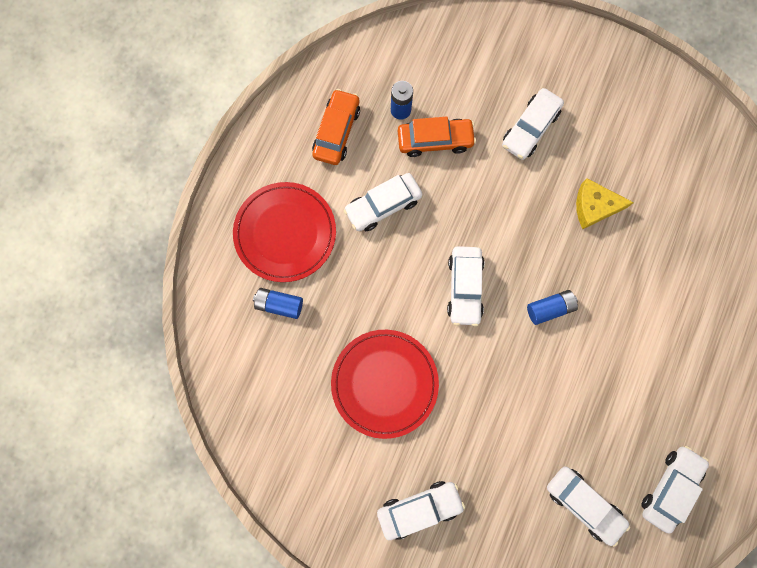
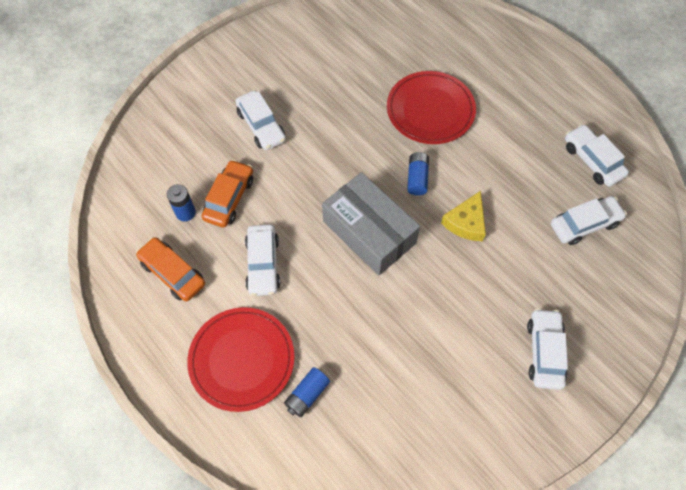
camera: 65 degrees left, 15 degrees down
(384, 383) = (423, 333): red plate -> red plate (430, 110)
(464, 287) = (369, 232): white car -> grey box
(594, 206) = (350, 111): yellow cheese -> yellow cheese (466, 222)

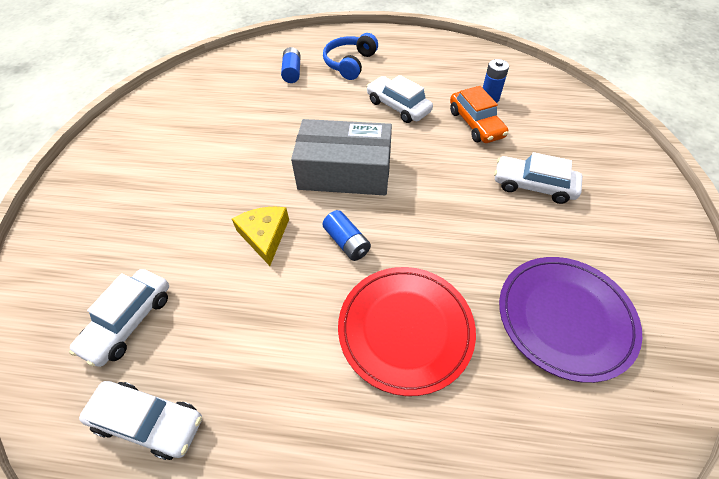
camera: 140 degrees right, 10 degrees down
(173, 273) = (446, 70): orange car -> none
(242, 360) = (350, 63): red plate -> blue headphones
(346, 59) = (565, 318): none -> purple plate
(544, 352) = (127, 185): white car -> none

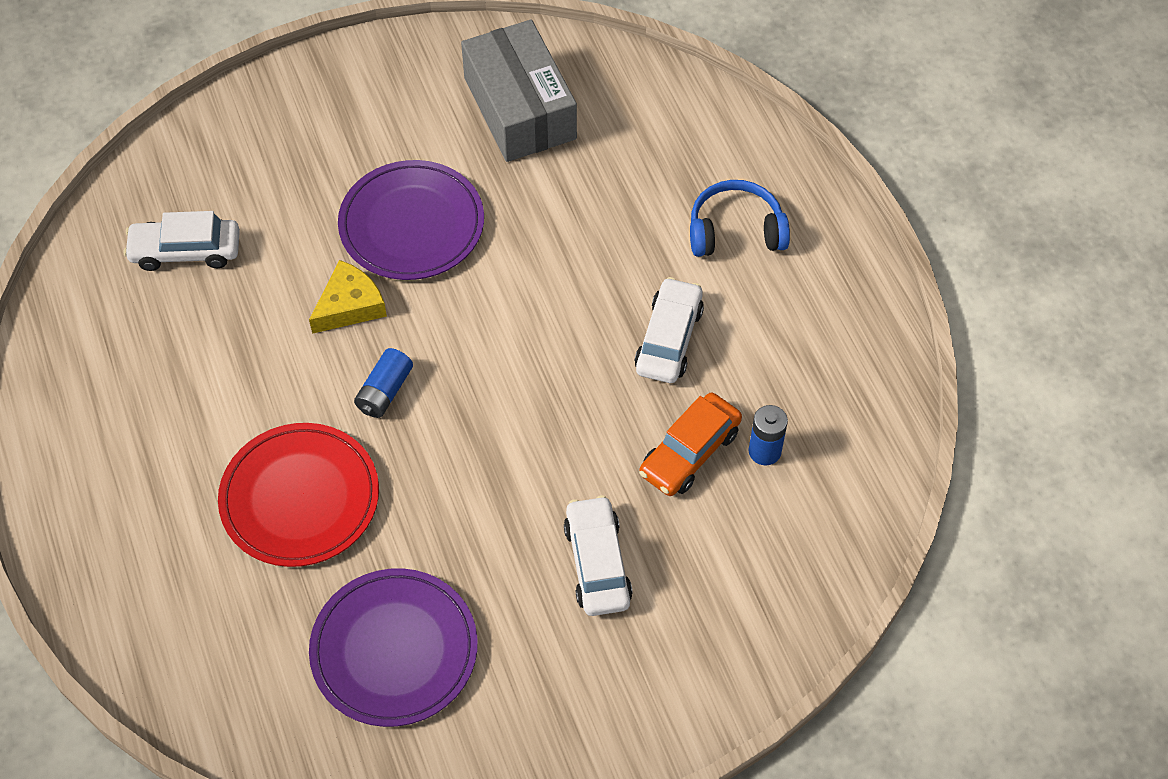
camera: 60 degrees right, 5 degrees up
(149, 422) = (104, 333): white car -> none
(232, 181) = (412, 225): none -> purple plate
(292, 72) = (664, 169): blue battery -> none
(345, 172) = (497, 335): grey box -> grey box (520, 108)

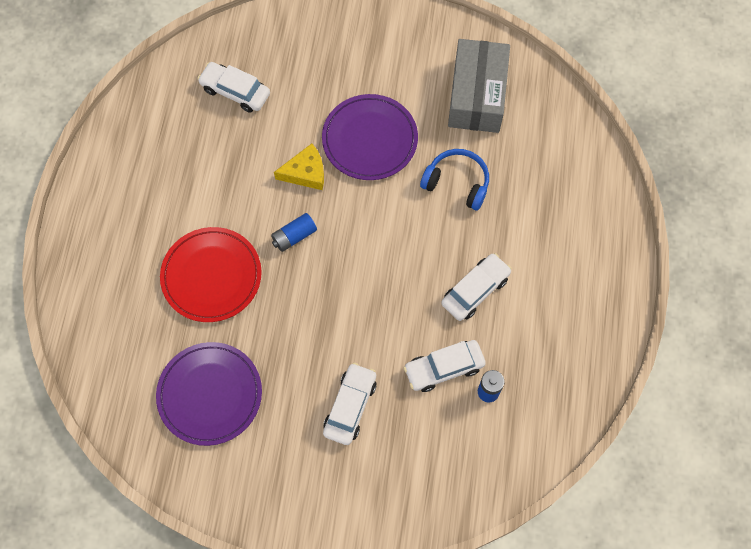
camera: 30 degrees right, 10 degrees up
(689, 452) = (444, 368): orange car -> white car
(735, 231) = (558, 242): blue headphones -> blue headphones (457, 183)

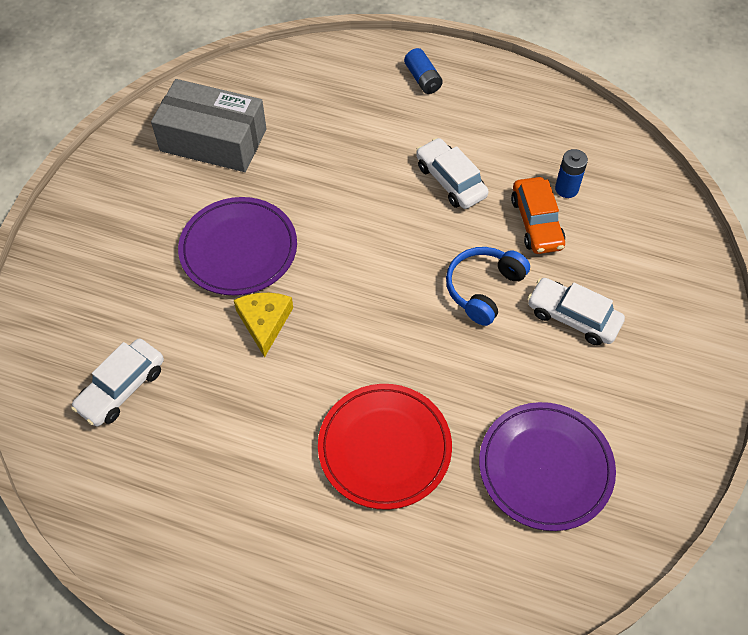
camera: 80 degrees left, 10 degrees down
(294, 236) = (348, 346): blue battery -> blue battery (423, 79)
(444, 368) = (536, 223): white car -> orange car
(457, 183) = (318, 176): blue headphones -> blue headphones (483, 289)

